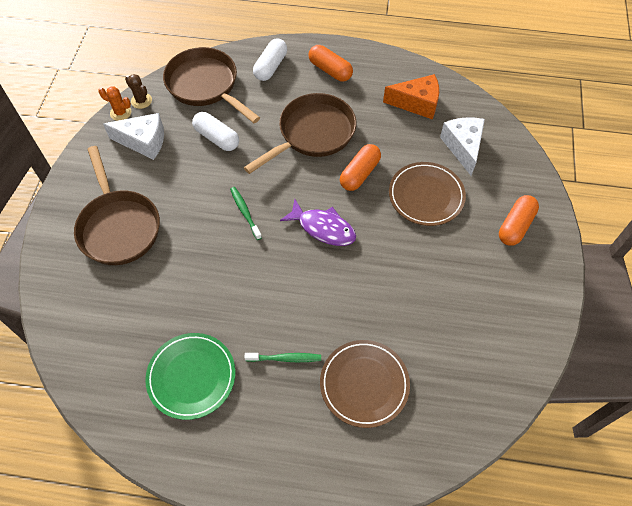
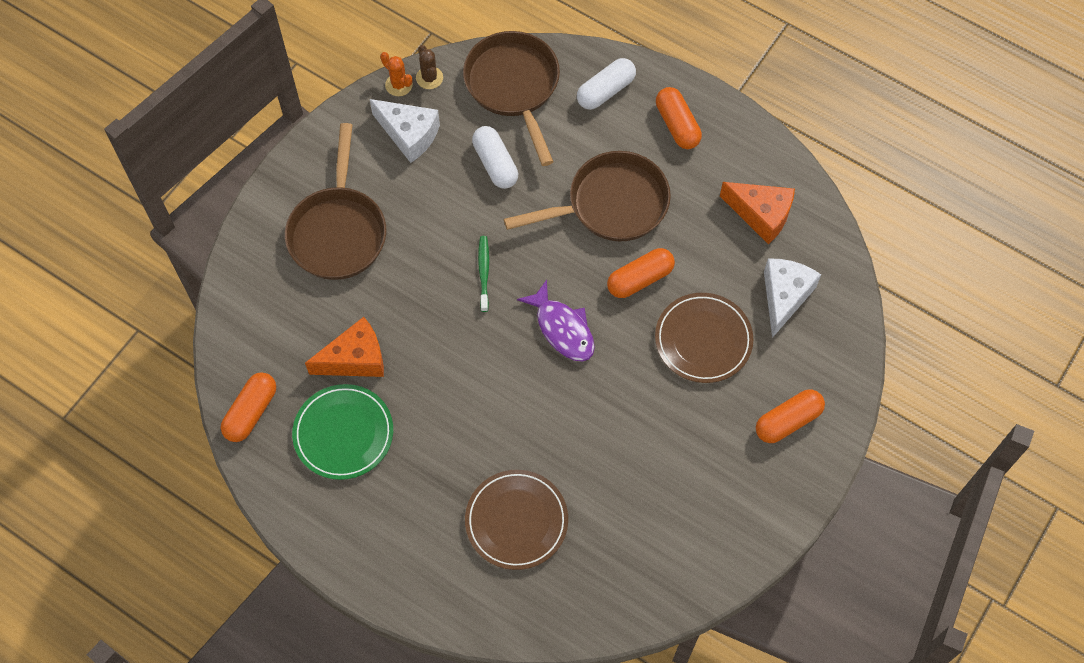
camera: 25 degrees right, 5 degrees up
(105, 393) = (251, 412): none -> orange capsule
(174, 314) = (355, 359): none -> orange cheese
(285, 358) = (448, 457): green toothbrush -> none

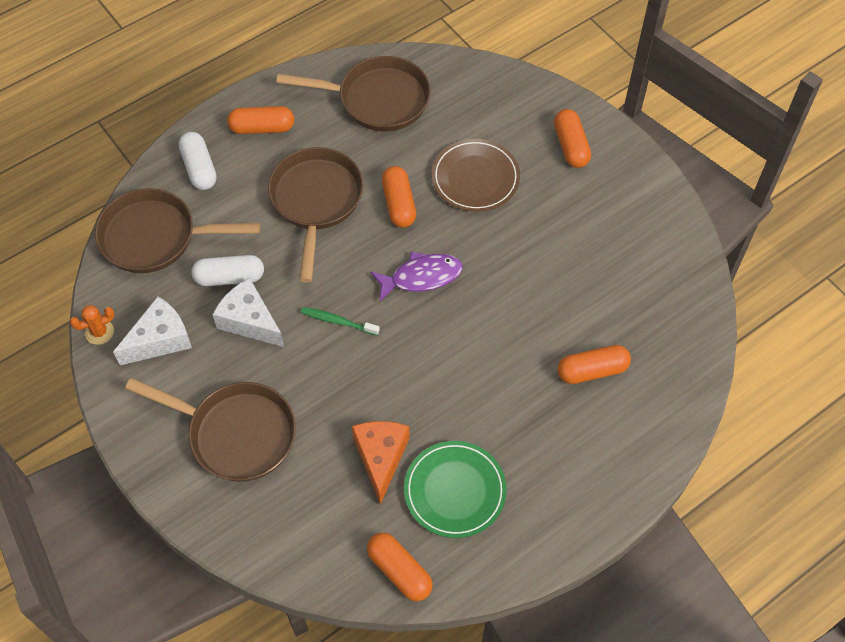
camera: 70 degrees left, 5 degrees down
(429, 78) = (106, 303): brown cactus -> none
(516, 521) = (592, 371): brown plate -> orange capsule
(761, 215) = (377, 100): orange cheese -> brown pan
(784, 297) = (459, 110): white cheese -> white cheese (249, 321)

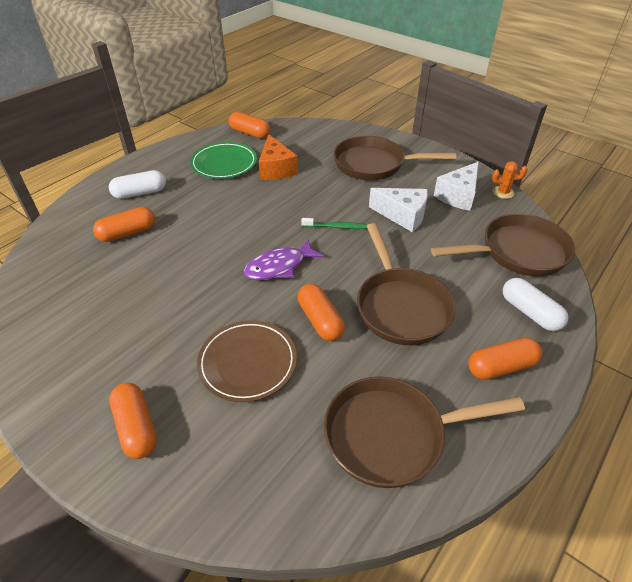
camera: 165 degrees right, 15 degrees down
(99, 332) = (503, 192): orange cactus -> orange cactus turned 45 degrees clockwise
(229, 277) = (437, 237): white capsule -> white capsule (140, 193)

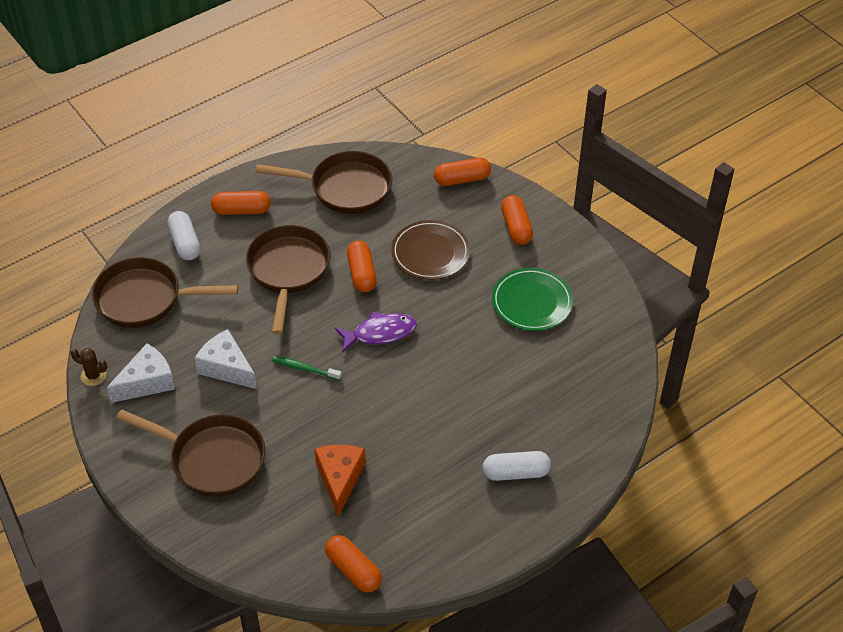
camera: 165 degrees left, 5 degrees up
(127, 233) = (529, 410): orange capsule -> orange capsule (462, 179)
(224, 163) = (404, 506): green plate -> green plate (532, 302)
(503, 192) = (93, 376): orange cactus -> brown cactus

